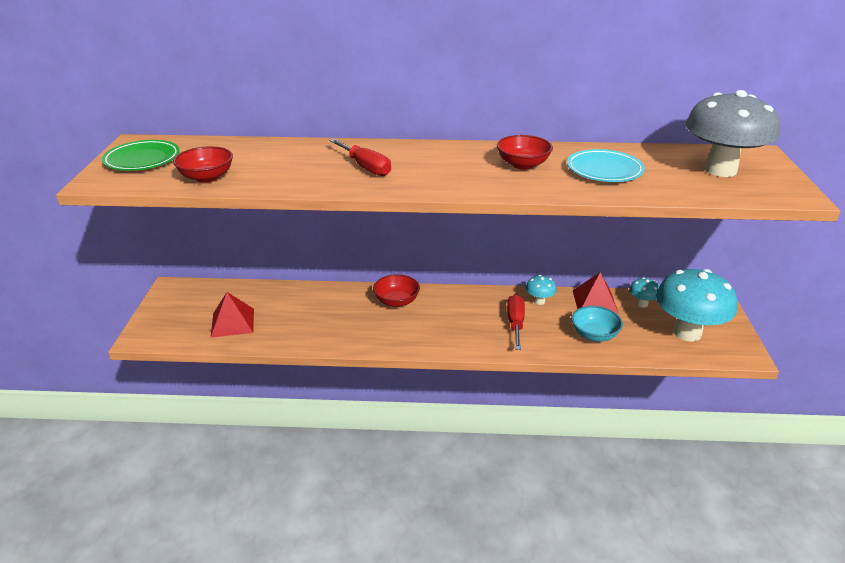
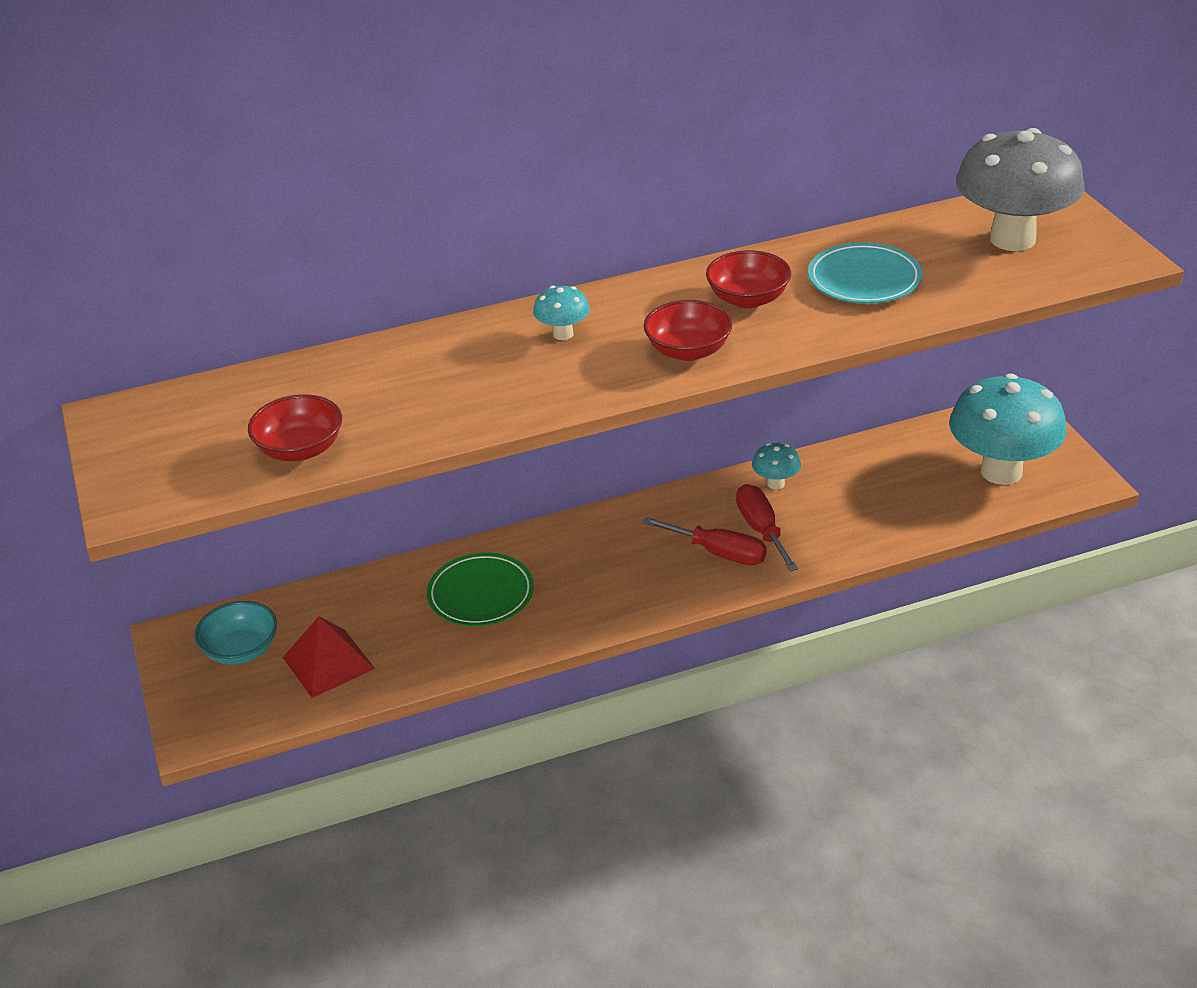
camera: 20 degrees left, 5 degrees up
(142, 159) = (159, 445): green plate -> green plate (481, 594)
(366, 167) = (527, 365): red screwdriver -> red screwdriver (719, 553)
(396, 301) = (563, 548): red bowl -> red bowl (688, 351)
(594, 335) = (880, 514): turquoise bowl -> turquoise bowl (241, 650)
(595, 302) = (854, 460): red pyramid -> none
(642, 304) = (921, 444): turquoise mushroom -> turquoise mushroom (563, 334)

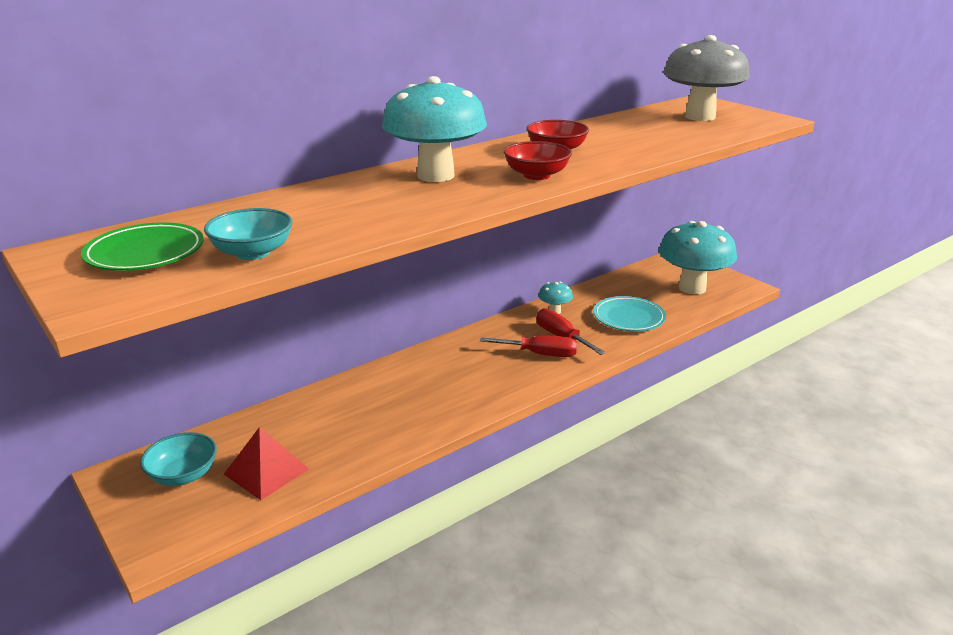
camera: 20 degrees left, 10 degrees down
(300, 449) = (252, 253): red bowl -> turquoise bowl
(481, 594) = (376, 404): green plate -> green plate (145, 253)
(563, 334) = (435, 175): turquoise mushroom -> turquoise mushroom, size x2.31
(864, 279) = (626, 137): turquoise plate -> turquoise plate (628, 318)

